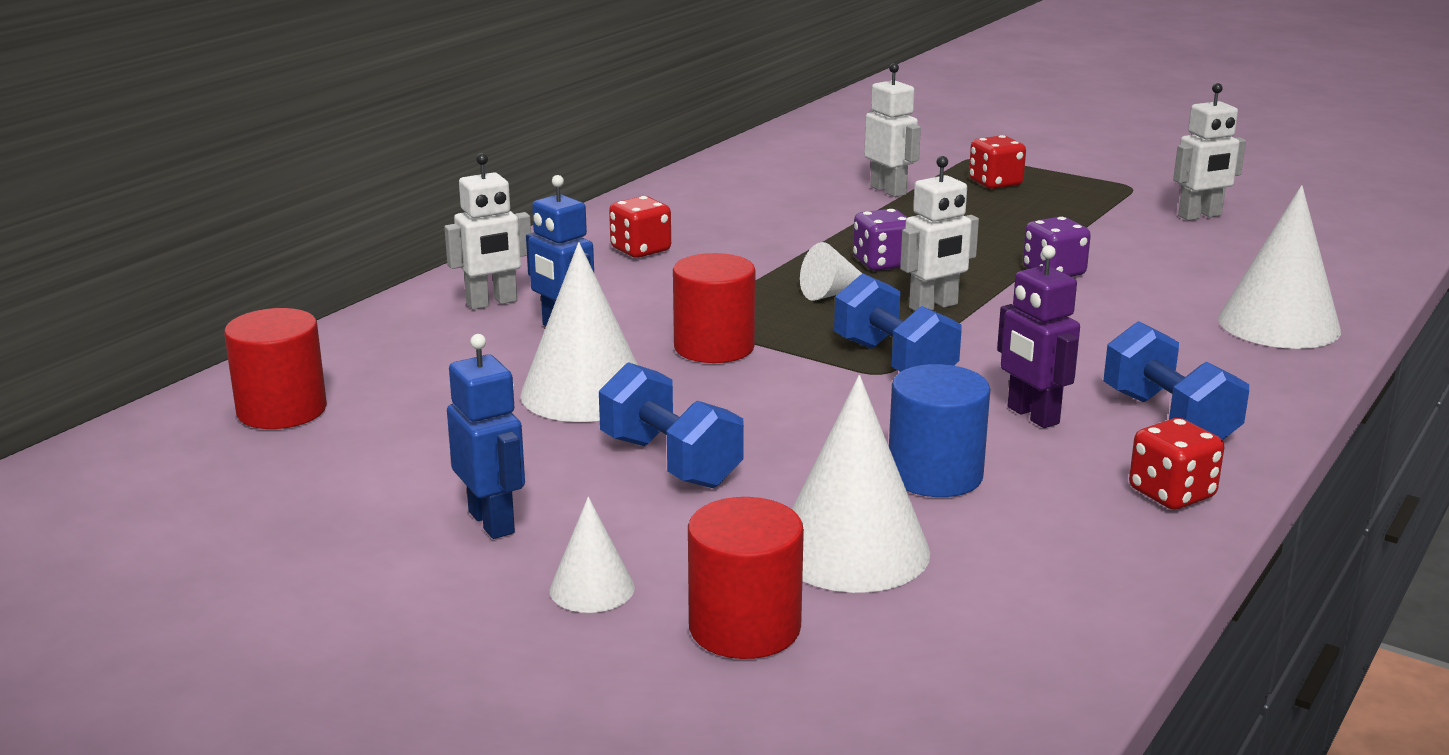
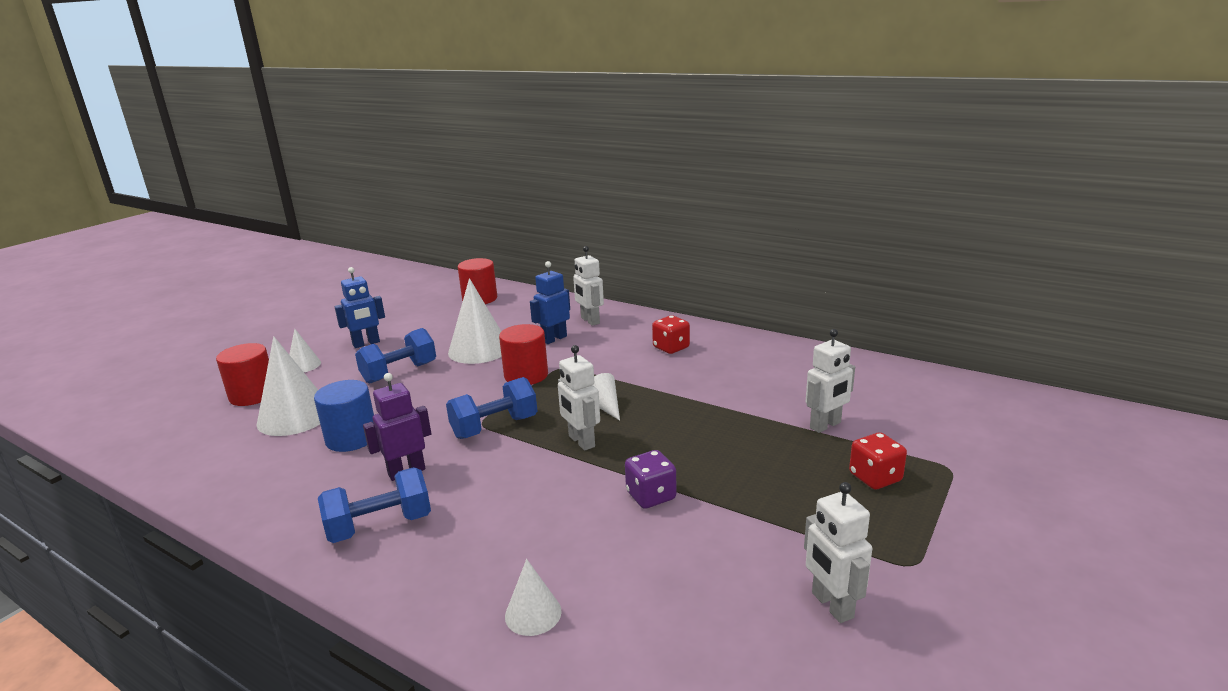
camera: 90 degrees right, 0 degrees up
(882, 263) = (660, 423): purple dice -> none
(1171, 494) = (286, 515): red dice -> none
(1279, 324) = (533, 613): white cone -> white cone, size x0.53

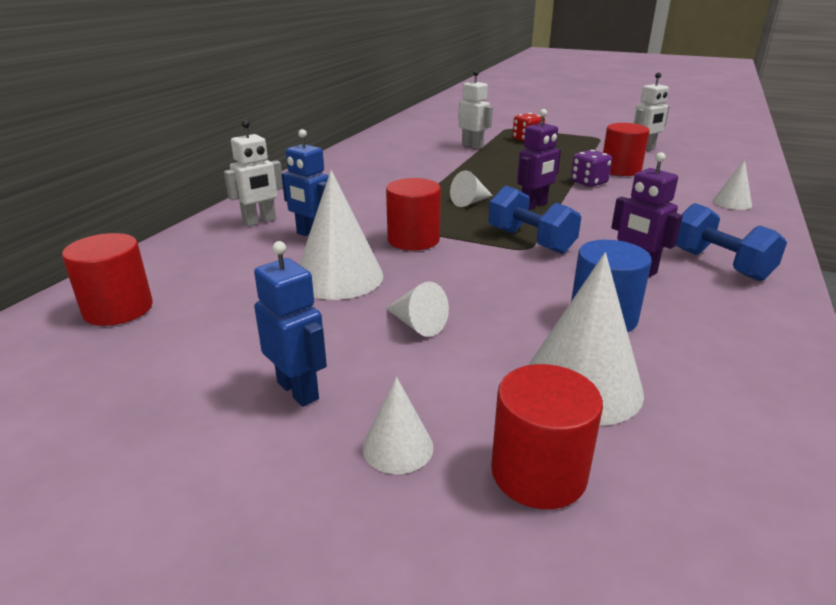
camera: 100 degrees left, 5 degrees up
(399, 373) = (417, 324): blue dumbbell -> white cone
(581, 441) = (534, 206): white robot -> purple robot
(671, 348) = (345, 184): red dice -> none
(705, 540) = (620, 170): none -> red cylinder

